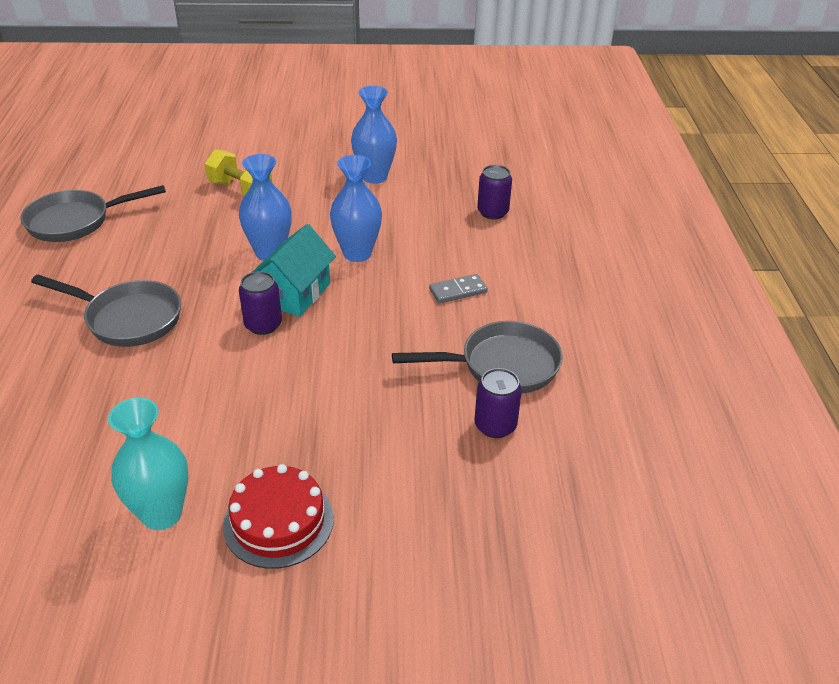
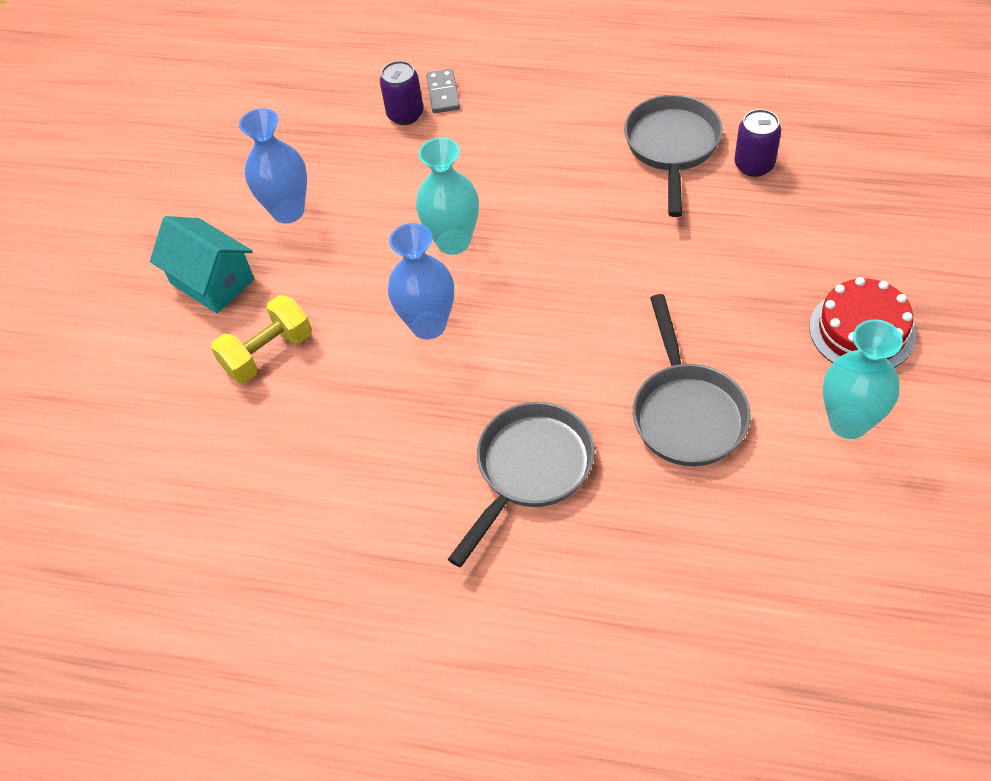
camera: 70 degrees left, 15 degrees up
(75, 221) = (283, 551): grey pan -> grey pan (687, 413)
(263, 325) = (569, 335): purple can -> none
(295, 293) = (517, 303): turquoise house -> turquoise house (212, 281)
(357, 253) = (453, 241): blue vase -> turquoise vase
(458, 291) = (546, 163): grey domino -> grey domino (443, 93)

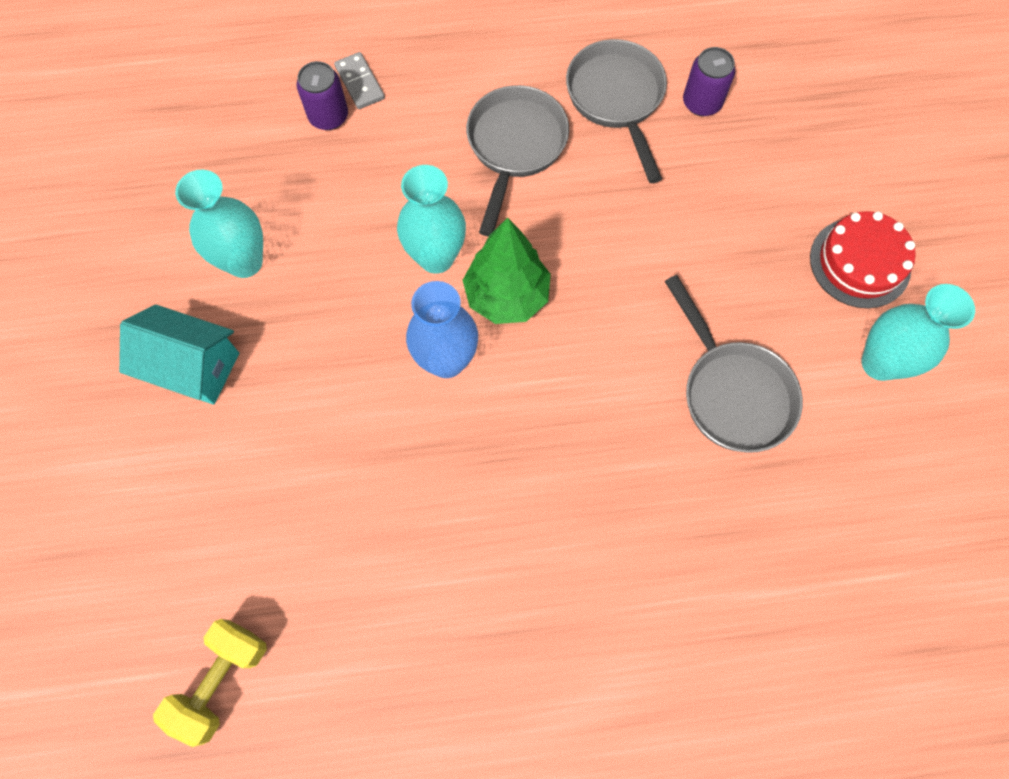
camera: 25 degrees left, 15 degrees up
(268, 353) = (289, 437): yellow dumbbell -> yellow dumbbell (221, 680)
(288, 211) = (245, 262): blue vase -> turquoise vase
(504, 285) = (507, 296): none -> green tree
(530, 470) = (607, 496): grey pan -> grey pan (515, 147)

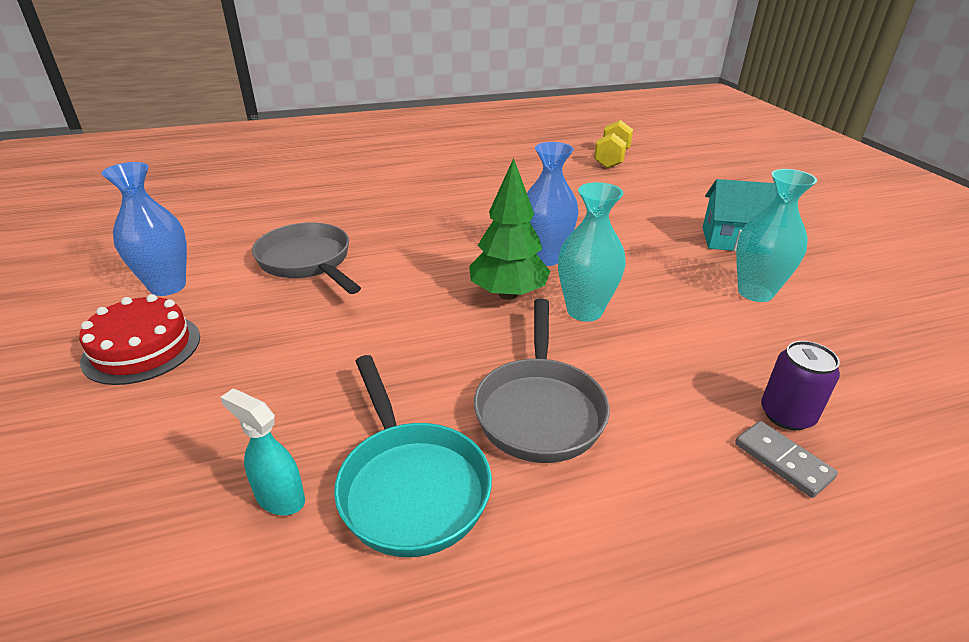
camera: 170 degrees right, 35 degrees down
(617, 99) = (410, 485): grey pan -> turquoise pan
(701, 103) = (280, 498): purple can -> turquoise spray bottle
(880, 363) = (167, 286): turquoise vase -> blue vase

